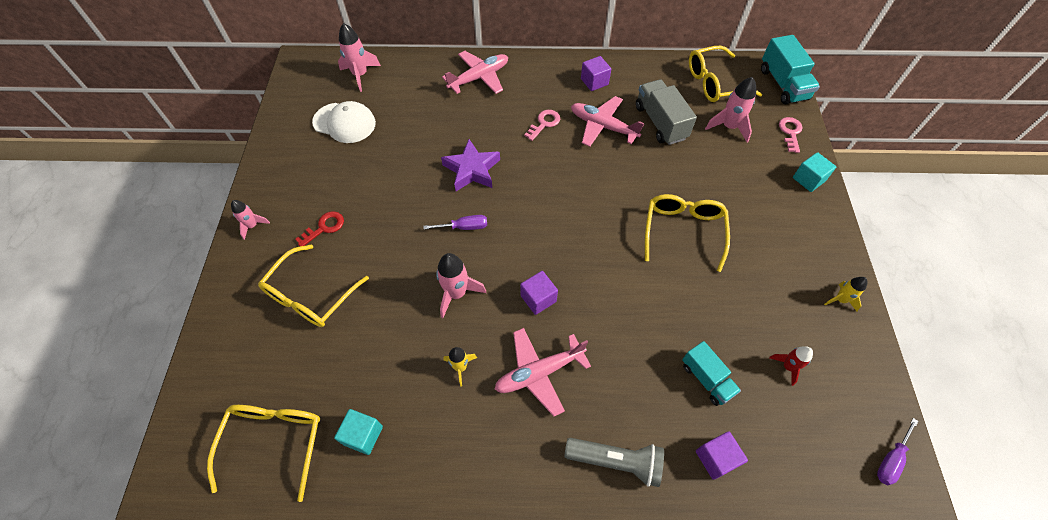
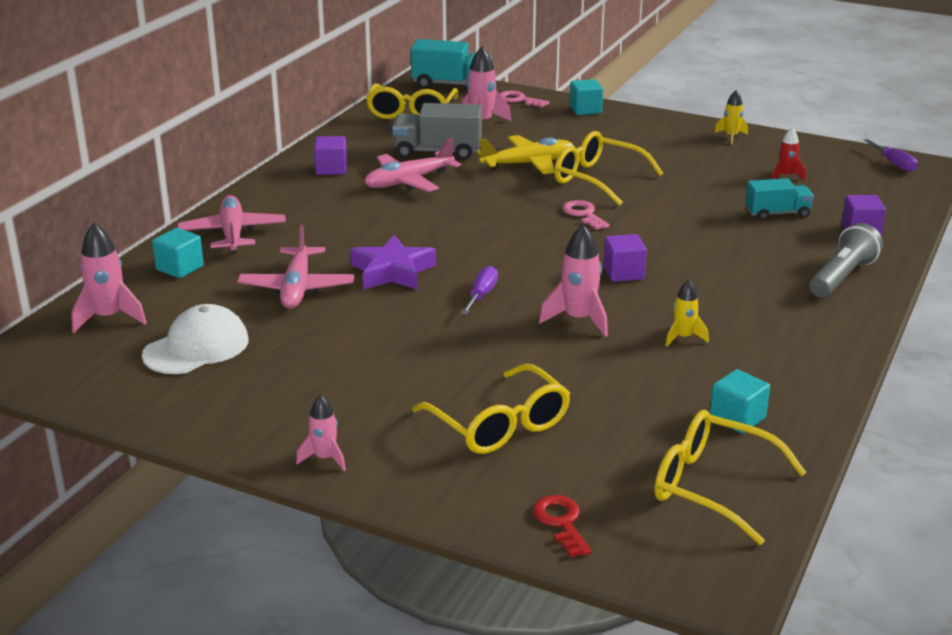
camera: 65 degrees left, 30 degrees down
(324, 227) = (387, 396): red key -> red key (561, 522)
(427, 75) = (180, 268): none -> turquoise cube
(539, 373) = (719, 293): pink plane -> pink plane (297, 288)
(544, 123) = (365, 212): pink key -> pink key (583, 214)
(679, 180) = (528, 164): none -> yellow plane

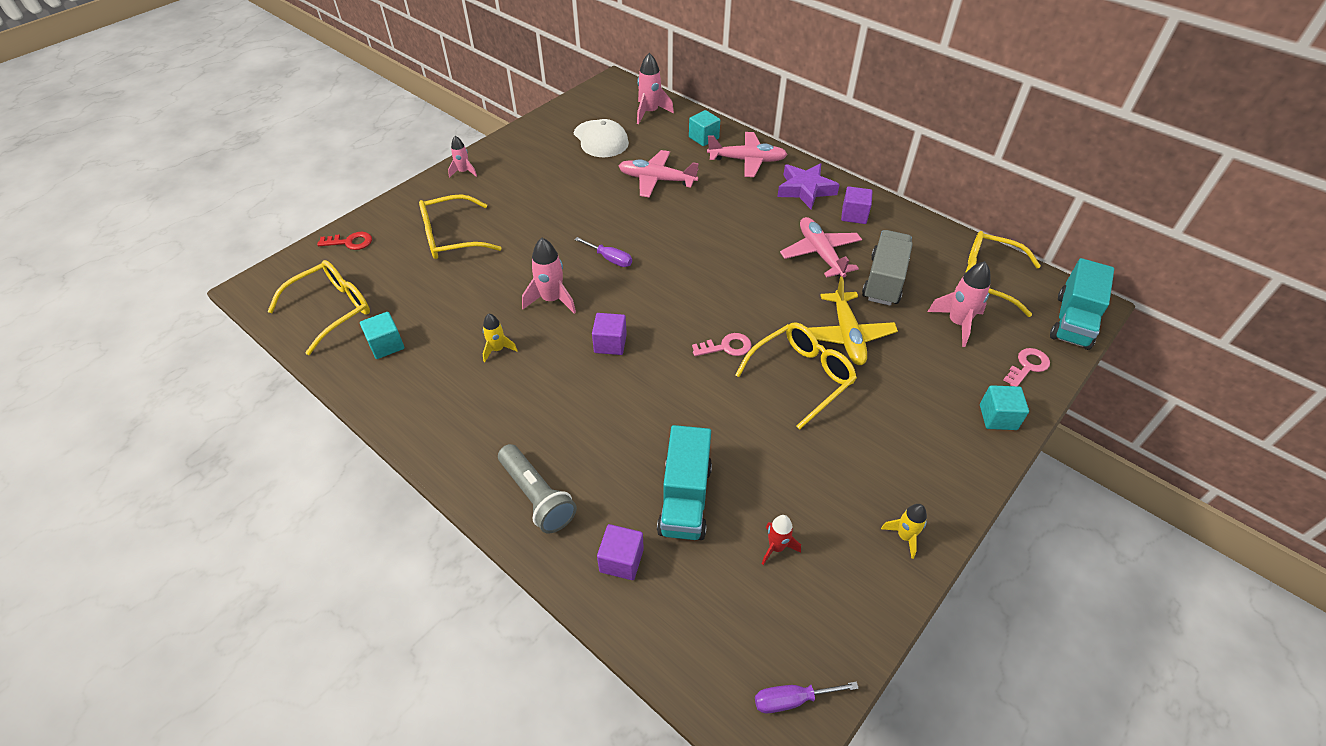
camera: 105 degrees right, 20 degrees up
(392, 272) = (663, 223): purple star -> purple star (805, 190)
(777, 213) = (685, 499): turquoise truck -> turquoise truck, size x1.52

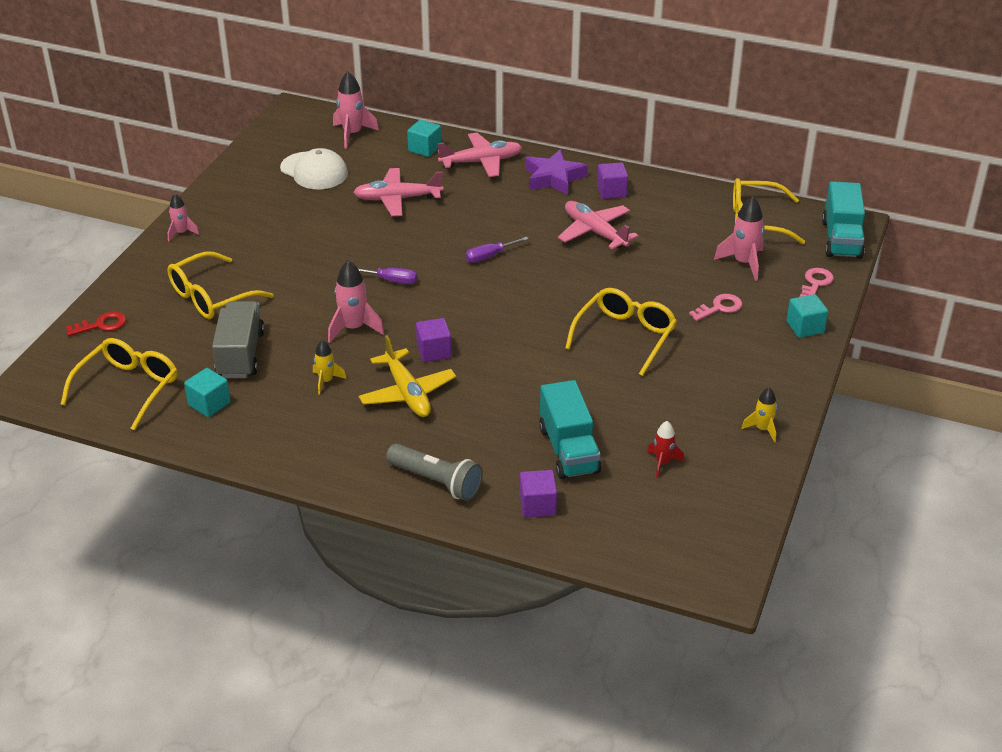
camera: 20 degrees left, 10 degrees down
(726, 347) = (545, 329): pink key -> pink key (719, 307)
(792, 699) = (720, 554): purple screwdriver -> purple screwdriver (489, 256)
(847, 335) = (650, 295): yellow plane -> yellow plane (407, 393)
(884, 280) = (664, 242): grey truck -> grey truck (240, 355)

